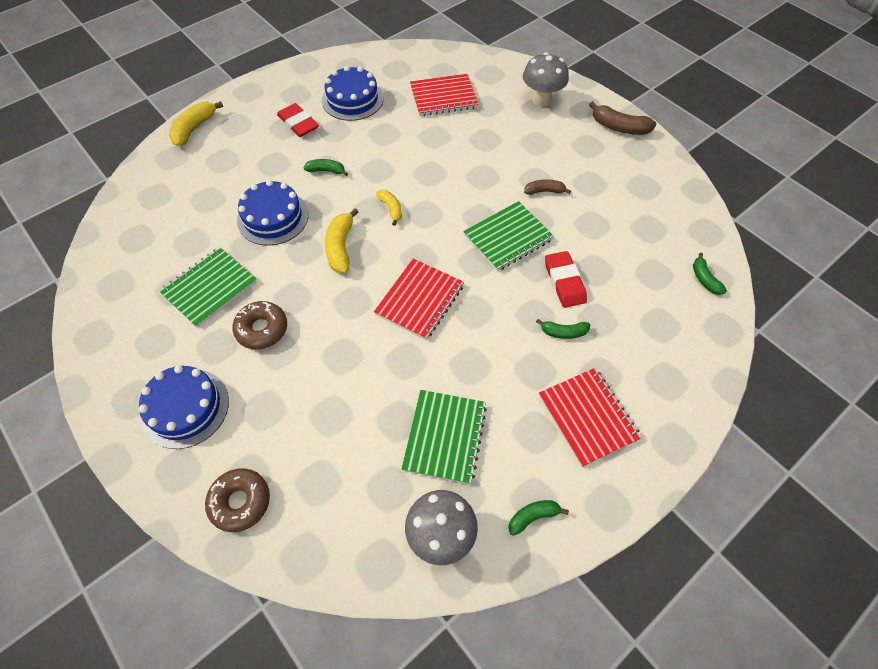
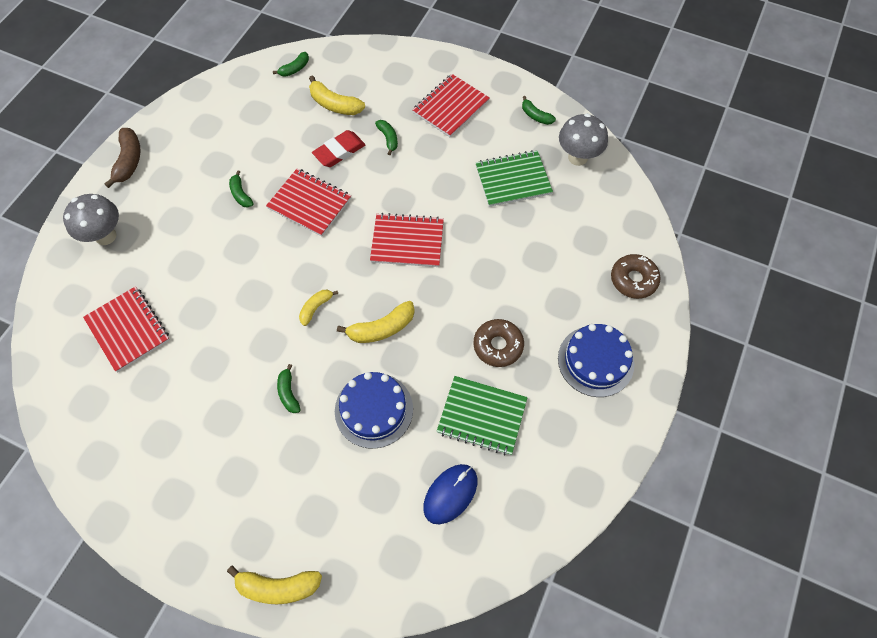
camera: 115 degrees left, 5 degrees up
(169, 241) = (450, 494): none -> blue mouse
(298, 123) = (225, 464): red eraser -> none
(352, 99) = (162, 425): blue cake -> none
(507, 237) = (309, 203): green notebook -> red notebook
(544, 191) = (241, 194): brown banana -> green banana
(635, 299) = (334, 104): none -> yellow banana

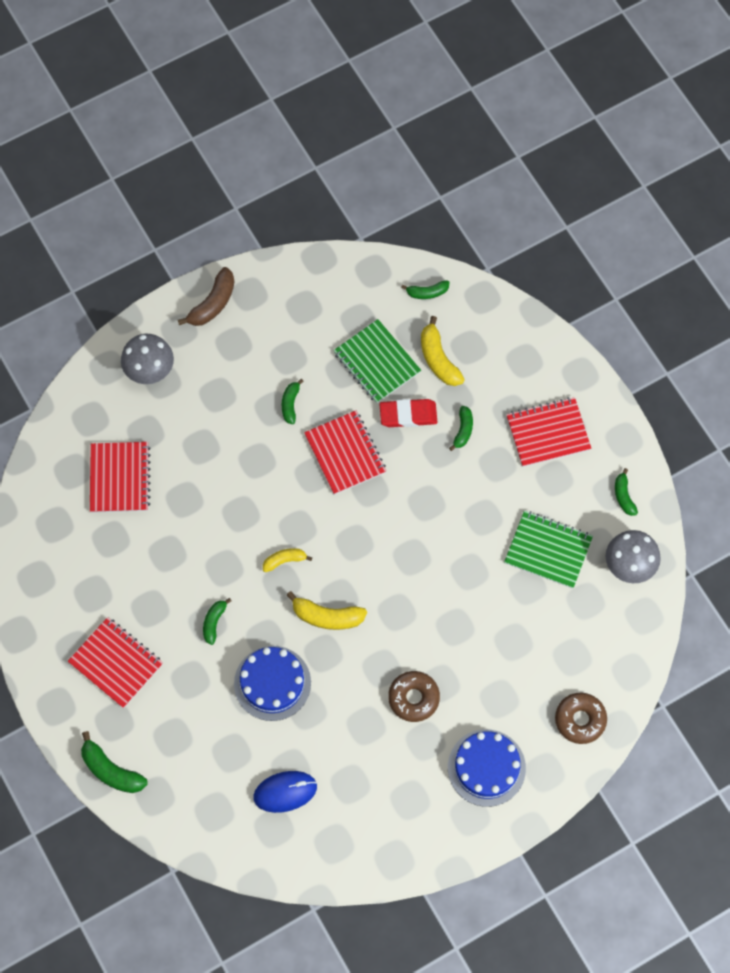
camera: 35 degrees right, 5 degrees up
(278, 587) = (111, 770): yellow banana -> green banana
(407, 242) = (405, 549): red notebook -> red notebook (116, 663)
(482, 416) = (355, 748): green notebook -> green notebook (377, 362)

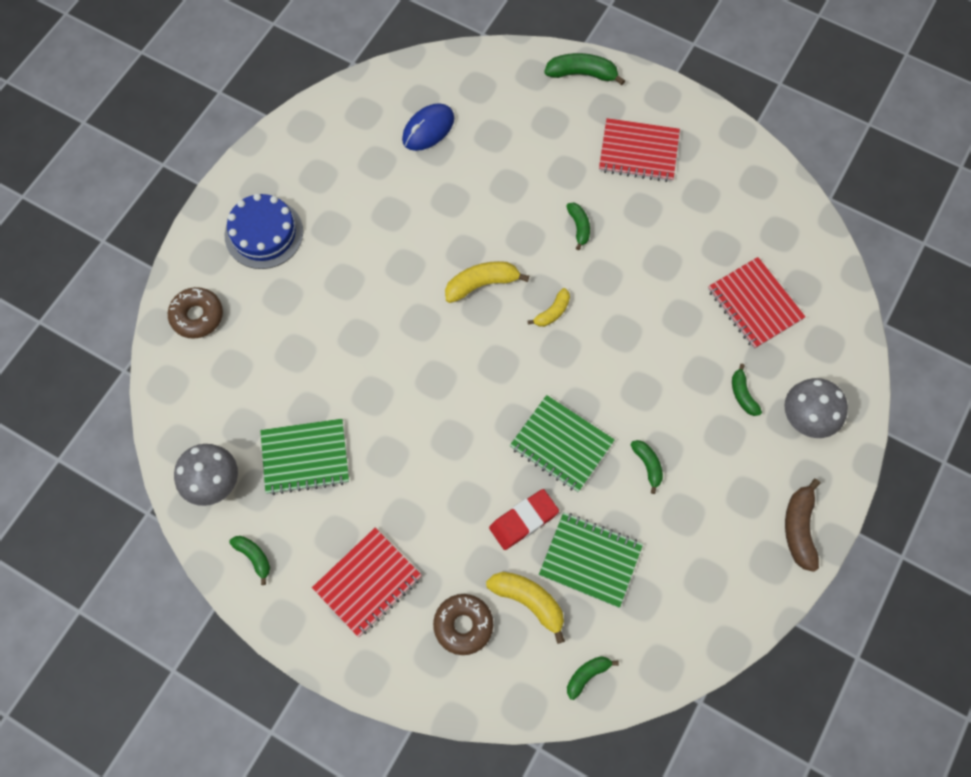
camera: 150 degrees right, 0 degrees up
(272, 683) = (494, 205): blue cake -> none
(345, 453) = (561, 444): red notebook -> green notebook
(413, 698) = (361, 256): brown donut -> brown donut (463, 625)
(463, 430) = (458, 535): green banana -> green banana (742, 394)

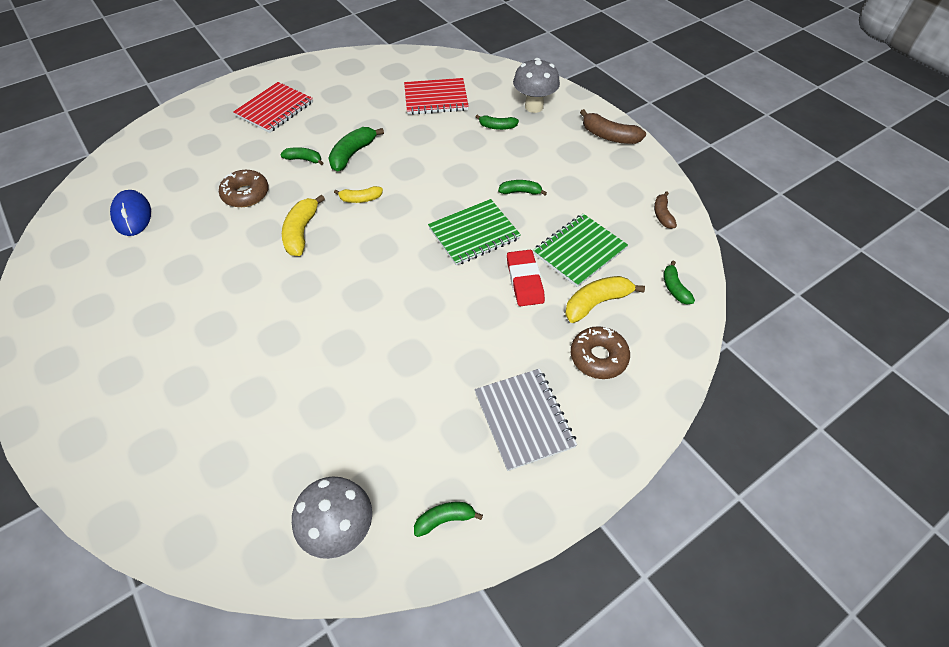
camera: 65 degrees left, 15 degrees down
(197, 316) = (137, 476): brown donut -> brown donut (246, 194)
(264, 233) = (106, 377): blue cake -> none
(305, 457) = (367, 427): green notebook -> none
(367, 582) = (524, 419): red notebook -> grey notebook
(552, 312) = (360, 199): yellow banana -> yellow banana turned 105 degrees clockwise
(582, 74) = (184, 114): green banana -> green banana (352, 154)
(692, 632) = (662, 215): none -> brown banana

